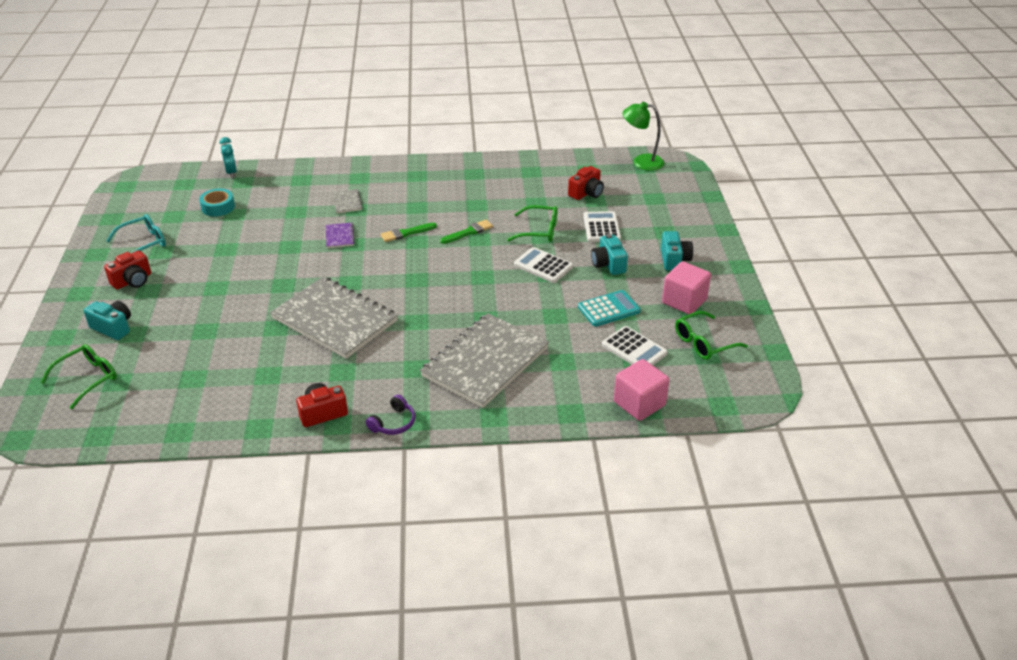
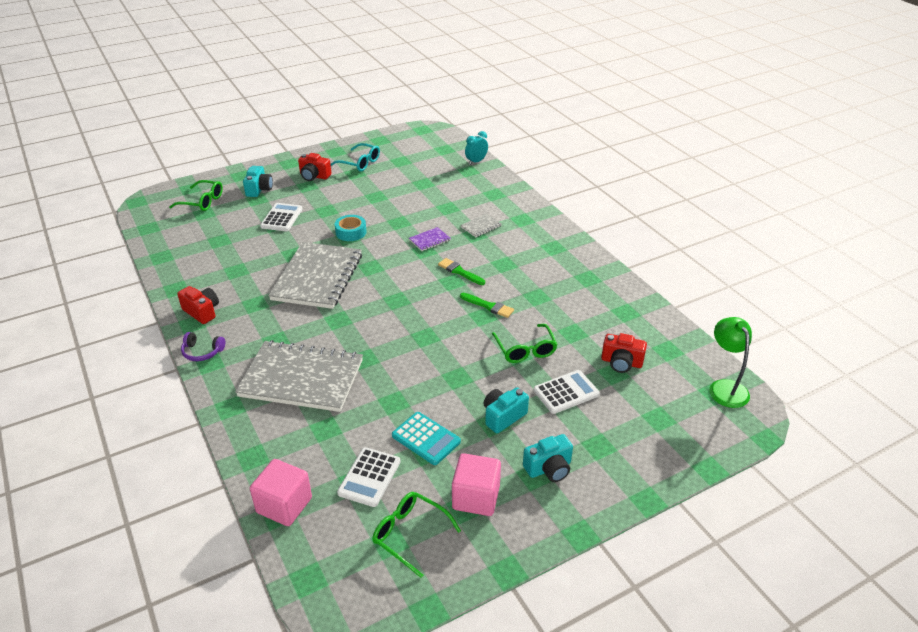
camera: 65 degrees right, 0 degrees up
(218, 207) = (426, 173): turquoise tape -> turquoise tape (351, 232)
(543, 266) = (468, 370): white calculator -> white calculator (281, 218)

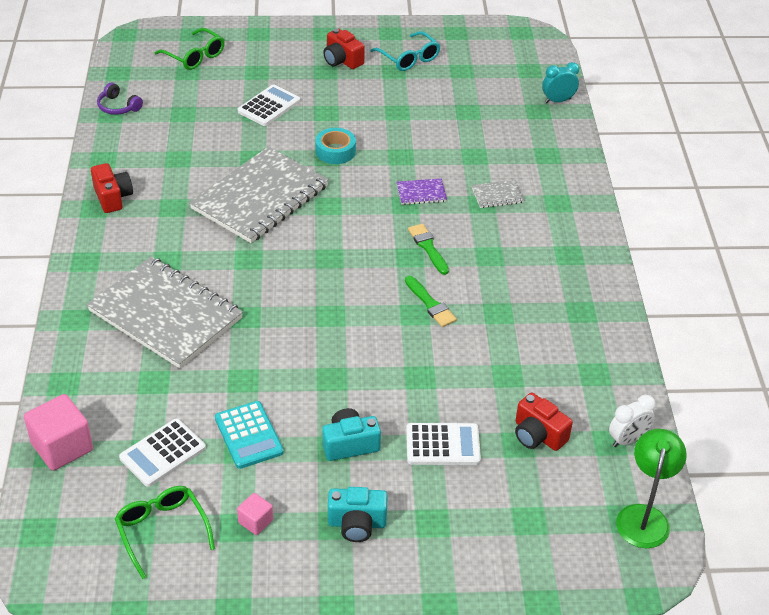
camera: 25 degrees right, 5 degrees up
(202, 352) = (85, 245): purple headphones -> purple headphones (118, 107)
(259, 189) = (267, 59): turquoise camera -> none
(476, 497) = (255, 521): pink cube -> pink cube, size x0.52
(525, 350) = (434, 375): green glasses -> none
(677, 344) = (627, 440): none -> white clock

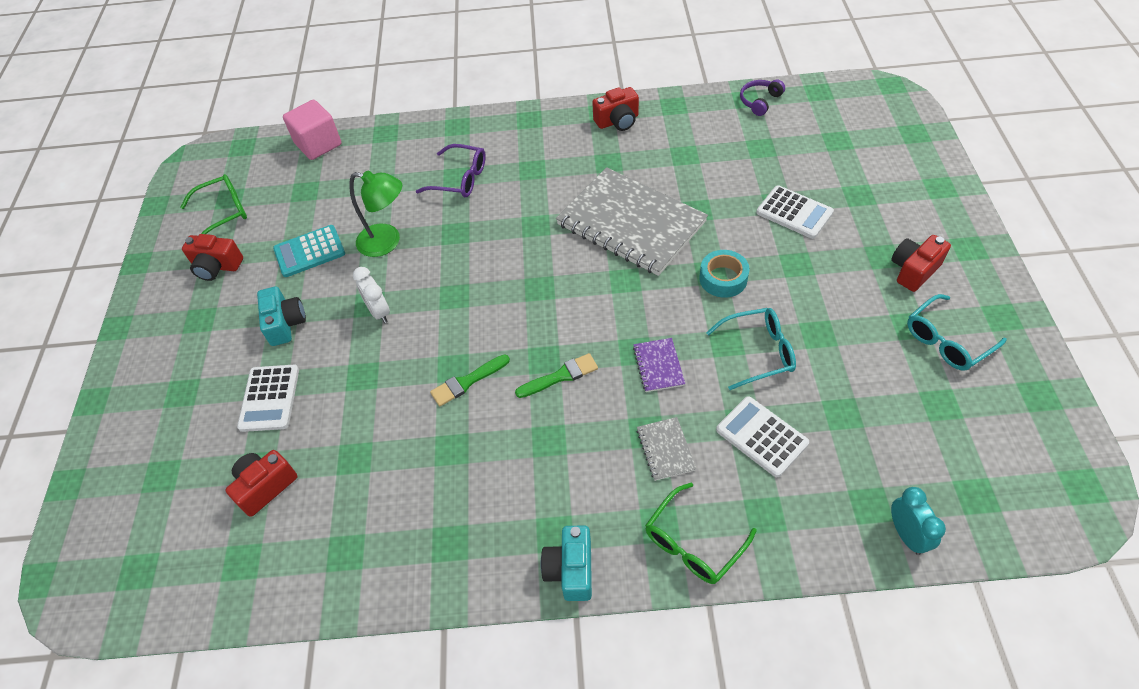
camera: 95 degrees right, 10 degrees up
(162, 453) = (301, 201): white calculator -> white calculator (761, 436)
(165, 314) = (460, 179): grey notebook -> purple glasses
(195, 56) = (870, 141): green glasses -> green glasses (693, 543)
(255, 521) = (217, 266): pink cube -> red camera
(357, 523) = (195, 335): turquoise camera -> turquoise camera (570, 570)
(412, 142) = (758, 352): none -> turquoise glasses
(627, 440) = (240, 582): white clock -> white clock (379, 312)
(644, 516) = (133, 591): green lamp -> green lamp (387, 242)

